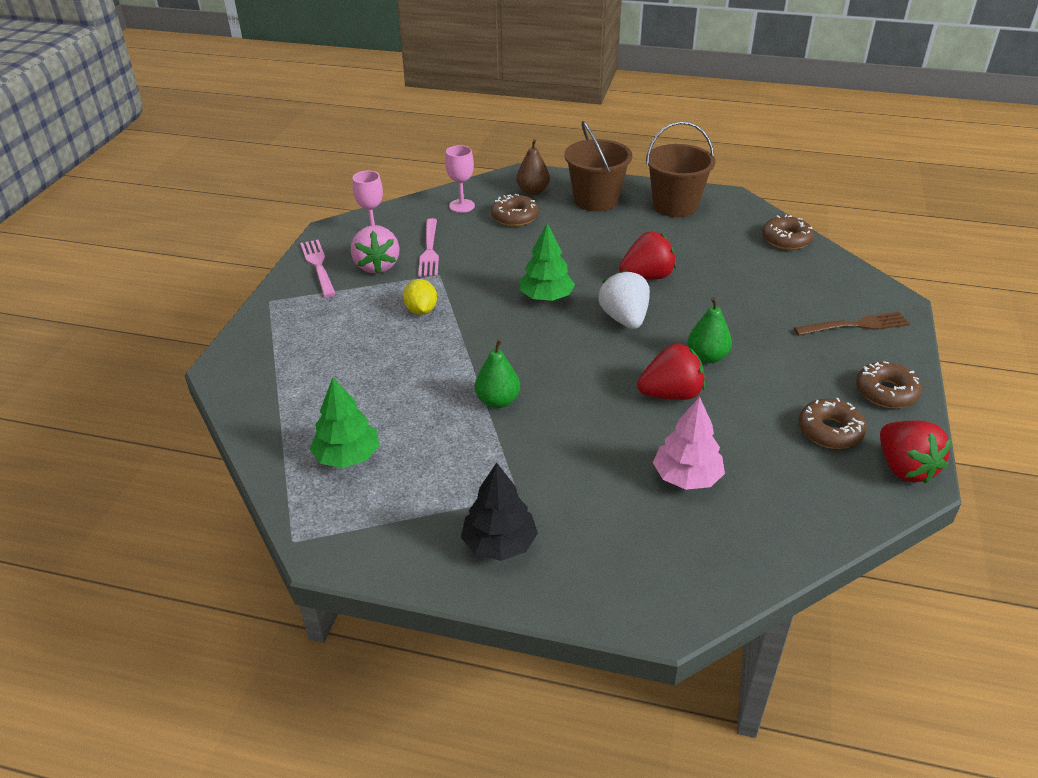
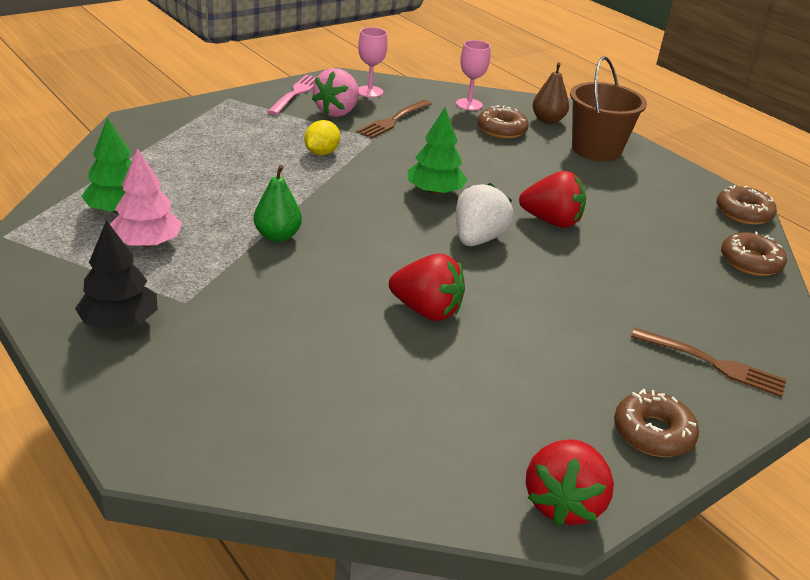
camera: 35 degrees right, 5 degrees down
(429, 250) = (393, 120): pink fork -> brown fork
(675, 206) = (670, 186): brown bucket -> none
(687, 477) = (336, 374): pink tree -> pink tree (147, 243)
(707, 357) = (508, 304): green pear -> none
(830, 431) = (534, 425): brown donut -> brown donut (743, 213)

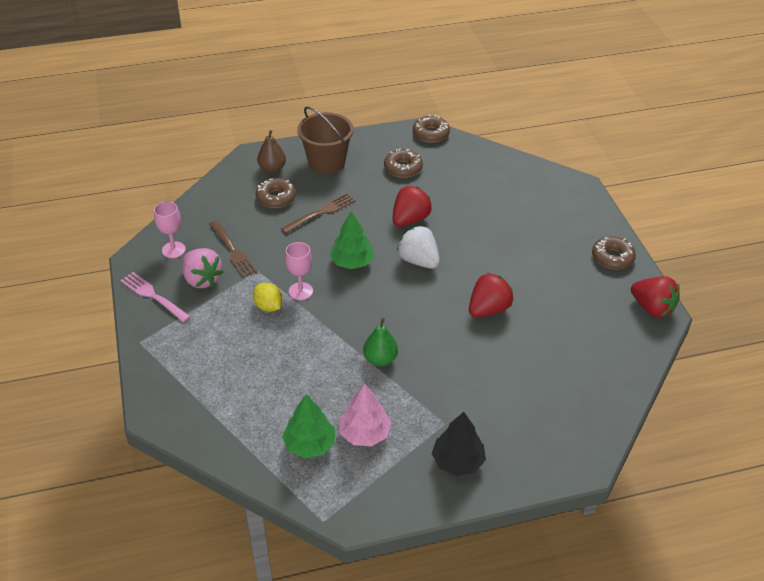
camera: 65 degrees left, 10 degrees up
(469, 104) = (226, 200): pink goblet -> pink goblet (300, 291)
(713, 364) = (566, 213): brown fork -> brown fork (321, 212)
(750, 262) = (482, 156): brown donut -> brown donut (403, 168)

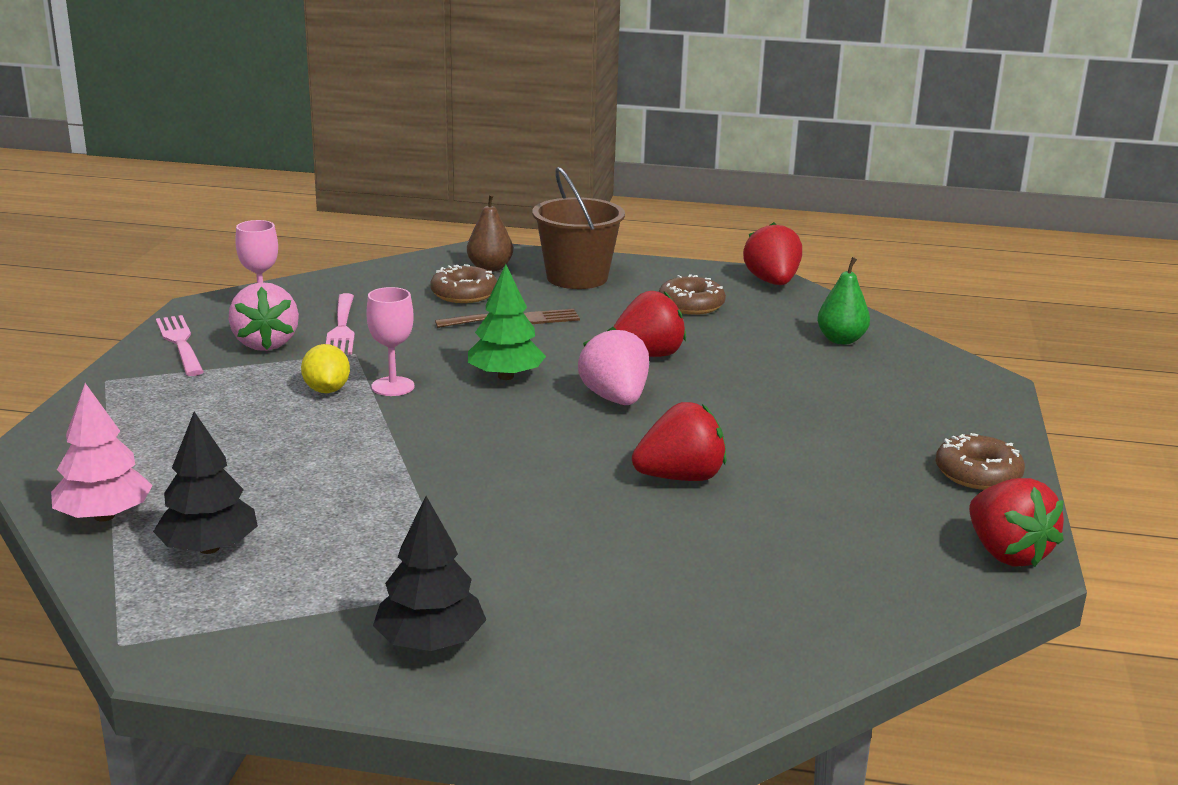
camera: 25 degrees right, 20 degrees down
(233, 251) = (342, 327): brown fork -> pink fork
(309, 444) = (209, 548): green tree -> black tree
(364, 433) = (310, 561): pink tree -> pink tree (104, 516)
(380, 359) = (433, 486): green pear -> green pear (841, 340)
(418, 261) = (615, 399): white strawberry -> pink strawberry
(431, 134) = (772, 282): brown donut -> red strawberry

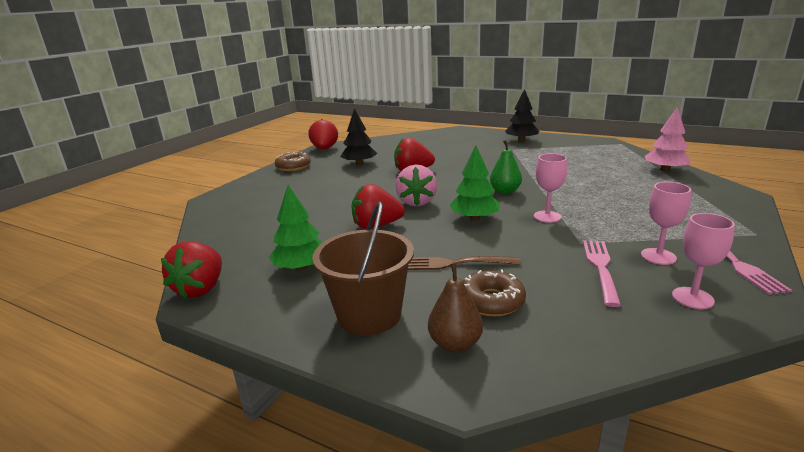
camera: 160 degrees left, 0 degrees up
(209, 548) = (609, 160): black tree -> black tree (359, 164)
(265, 343) = (658, 256): pink strawberry -> pink goblet
(326, 390) = (589, 217): yellow lemon -> none
(691, 305) = (301, 267): brown donut -> green tree
(841, 340) = (242, 228): green pear -> green pear (505, 191)

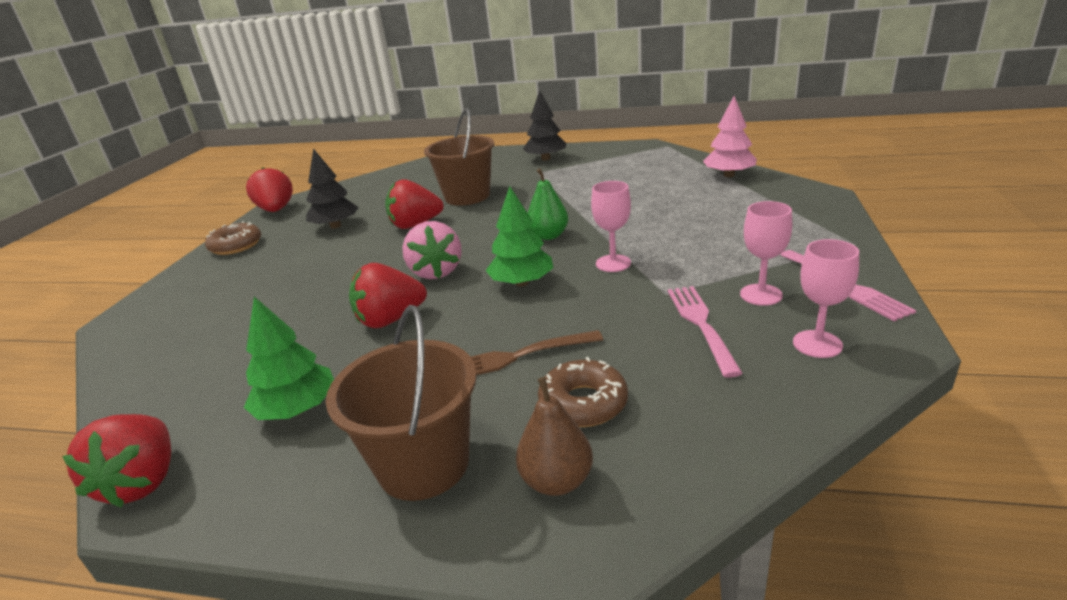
camera: 15 degrees left, 5 degrees up
(455, 158) = (467, 196): none -> brown bucket

